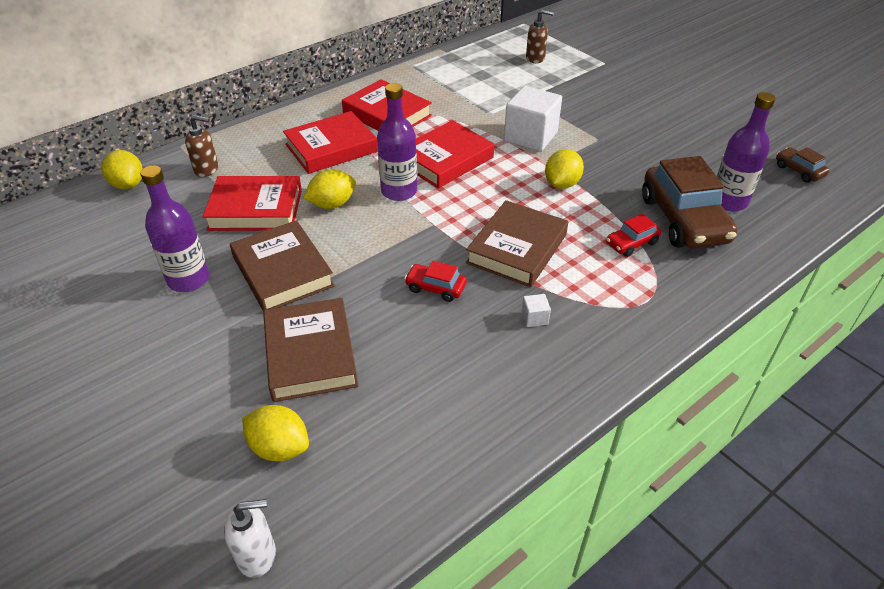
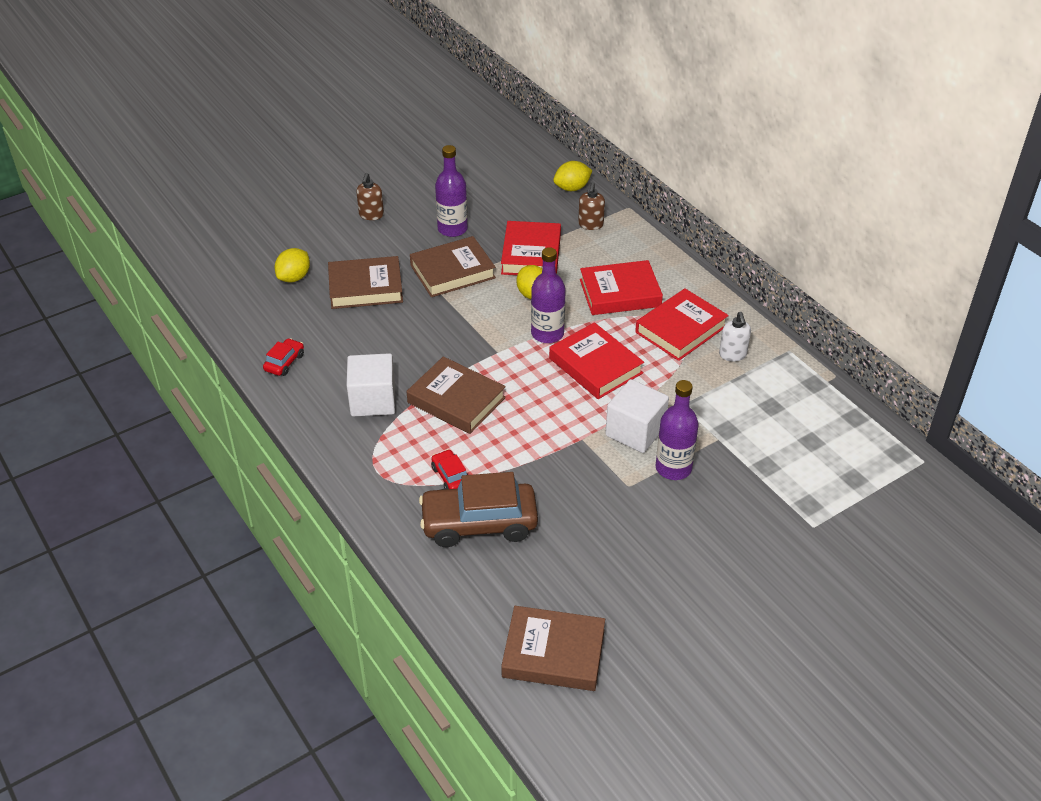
camera: 95 degrees right, 0 degrees up
(257, 555) = (228, 273): white soap dispenser -> white soap dispenser (732, 355)
(331, 148) = (620, 293): red book -> red book turned 75 degrees counterclockwise
(435, 288) = (418, 349): red car -> red car (284, 362)
(534, 318) = (373, 400): white cube -> white cube, size x2.47
(535, 58) = (819, 459): brown soap dispenser -> brown soap dispenser (371, 215)
(561, 184) = (547, 443): yellow lemon -> none
(728, 201) = (504, 568): purple bottle -> purple bottle (673, 468)
(798, 171) = (553, 653): brown car -> brown book

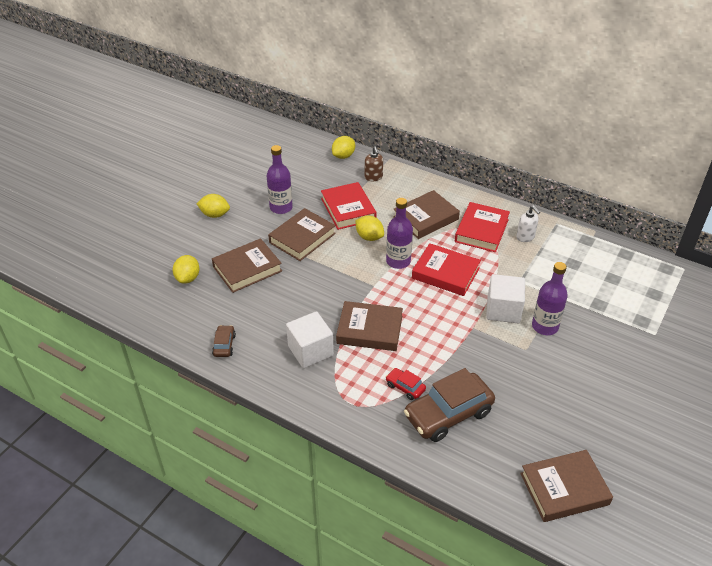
camera: 25 degrees left, 0 degrees up
(284, 362) = (224, 345): red car -> brown car
(371, 215) = (215, 214): brown soap dispenser -> yellow lemon
(620, 293) = (425, 218): red book -> brown book

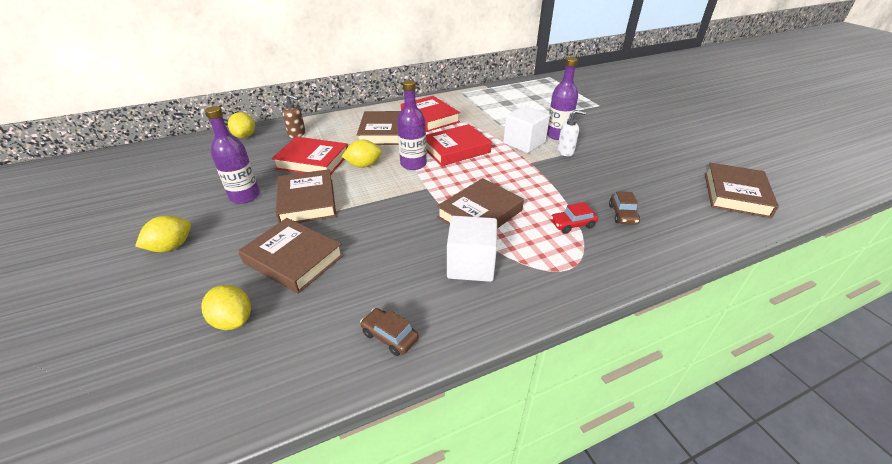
camera: 55 degrees left, 5 degrees down
(247, 269) = (294, 259): brown book -> brown book turned 60 degrees counterclockwise
(448, 414) = (622, 214): brown car -> brown car, size x0.46
(525, 237) = (459, 106): white soap dispenser -> white soap dispenser (565, 151)

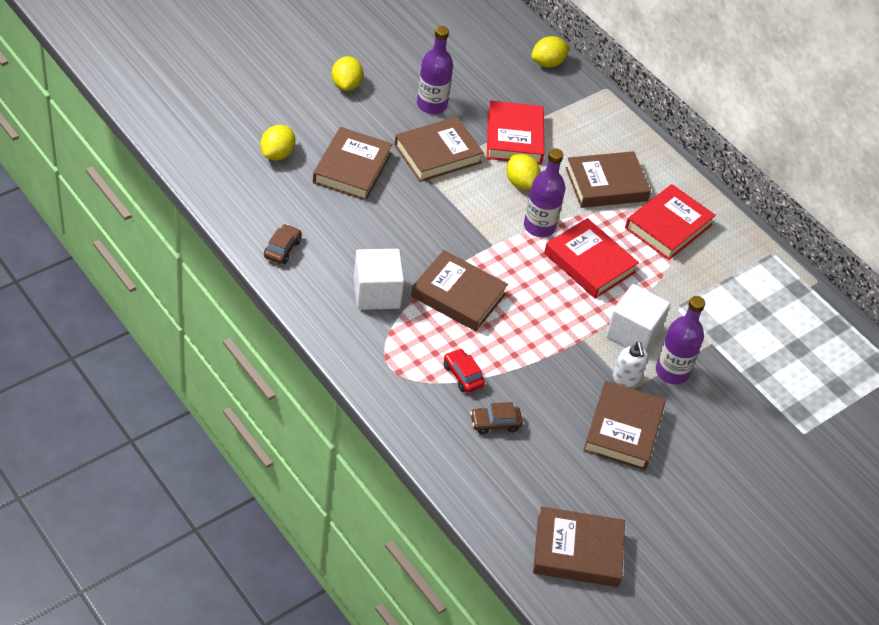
camera: 70 degrees right, 10 degrees up
(171, 247) = (346, 85): yellow lemon -> yellow lemon turned 60 degrees clockwise
(297, 134) = (570, 106): brown soap dispenser -> none
(613, 159) = (623, 430): none -> brown book

